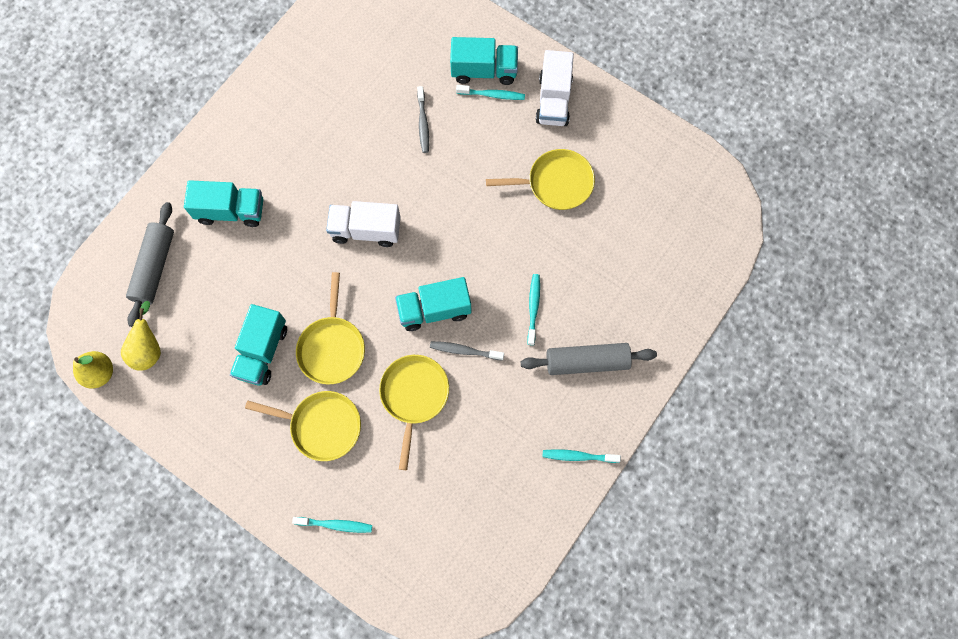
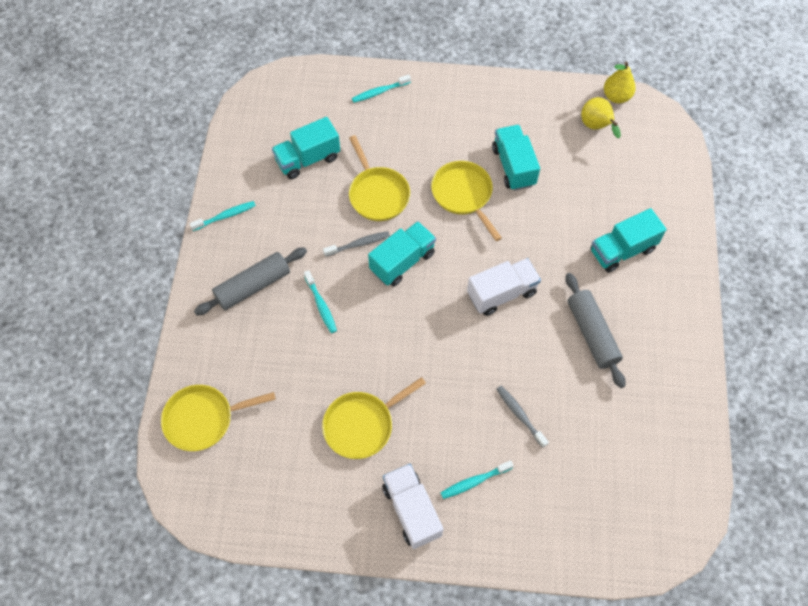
camera: 150 degrees right, 10 degrees down
(154, 267) = (642, 180): grey rolling pin -> grey rolling pin (592, 334)
(321, 425) = (433, 142): yellow pan -> yellow pan (203, 419)
(484, 71) = (499, 503): turquoise truck -> turquoise truck (308, 159)

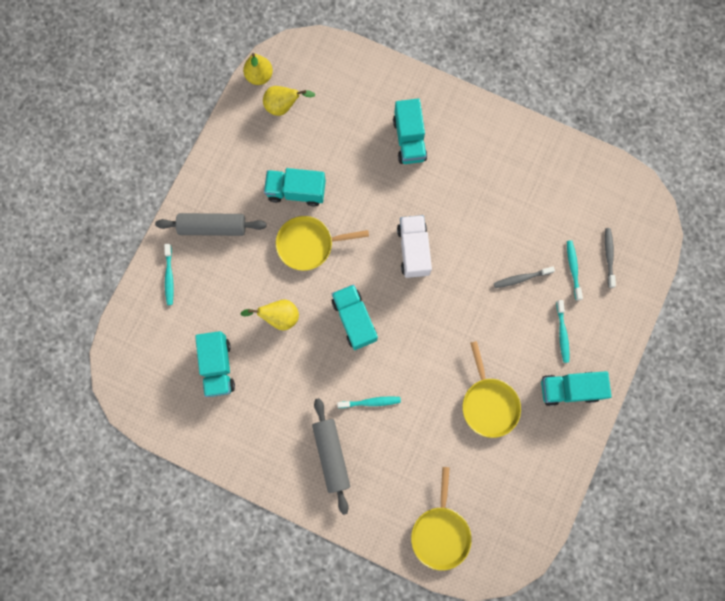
camera: 70 degrees left, 15 degrees up
(225, 216) = (250, 459): turquoise toothbrush -> turquoise toothbrush (573, 269)
(358, 244) = (323, 351): grey toothbrush -> grey toothbrush (608, 256)
(377, 194) = (279, 317): yellow pan -> yellow pear
(411, 510) = (569, 389): white truck -> turquoise truck
(592, 334) = (473, 195): grey rolling pin -> grey rolling pin (213, 227)

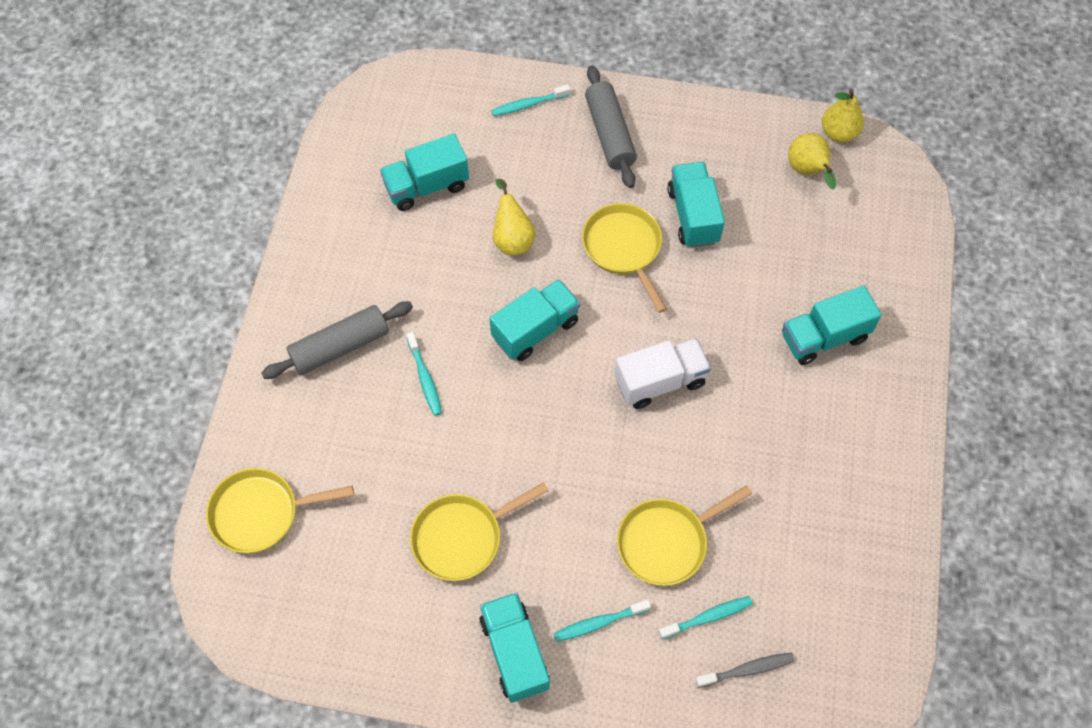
camera: 75 degrees right, 15 degrees down
(521, 278) = (667, 542): grey toothbrush -> yellow pan

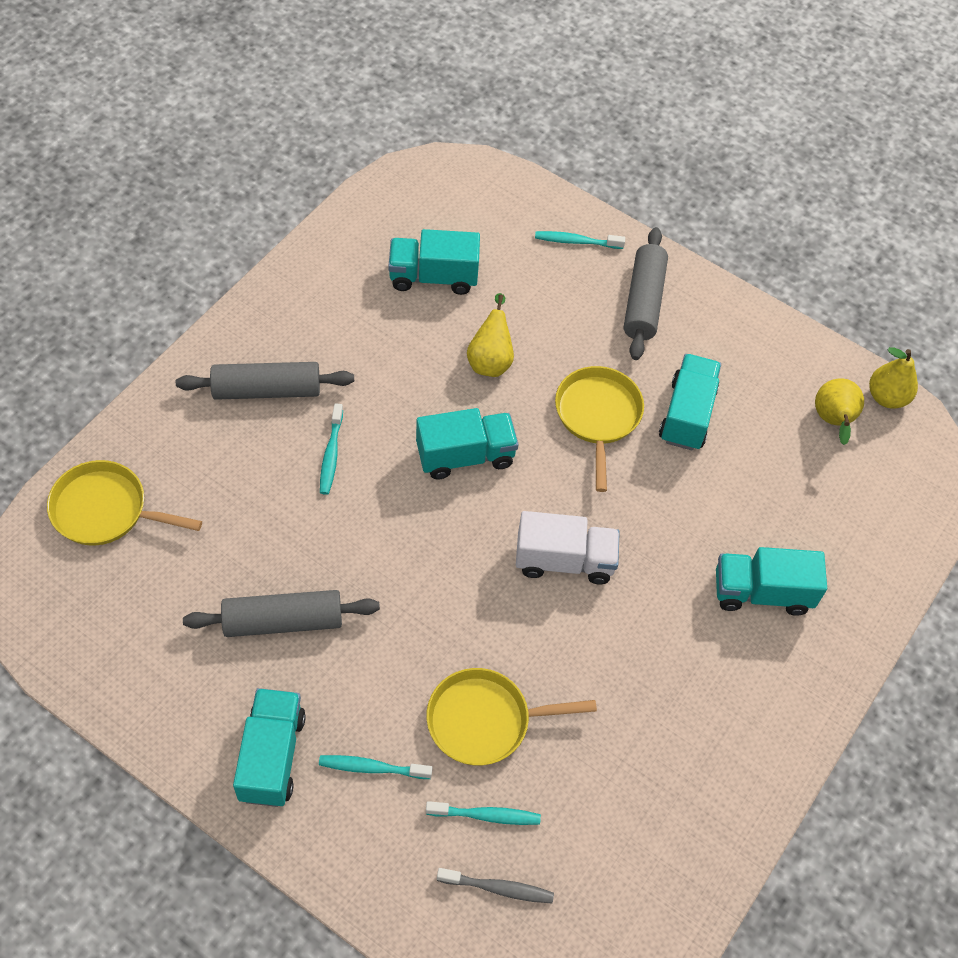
camera: 20 degrees right, 5 degrees down
(462, 537) = (283, 621): yellow pan -> grey rolling pin

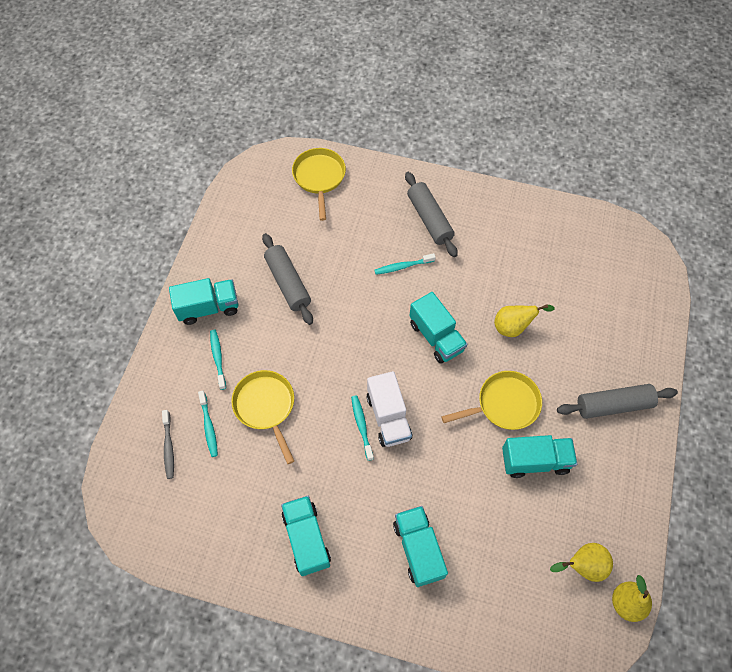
camera: 75 degrees right, 5 degrees up
(433, 277) = (558, 274): turquoise truck -> turquoise truck (306, 539)
(576, 241) = (638, 347): turquoise toothbrush -> turquoise toothbrush (361, 426)

